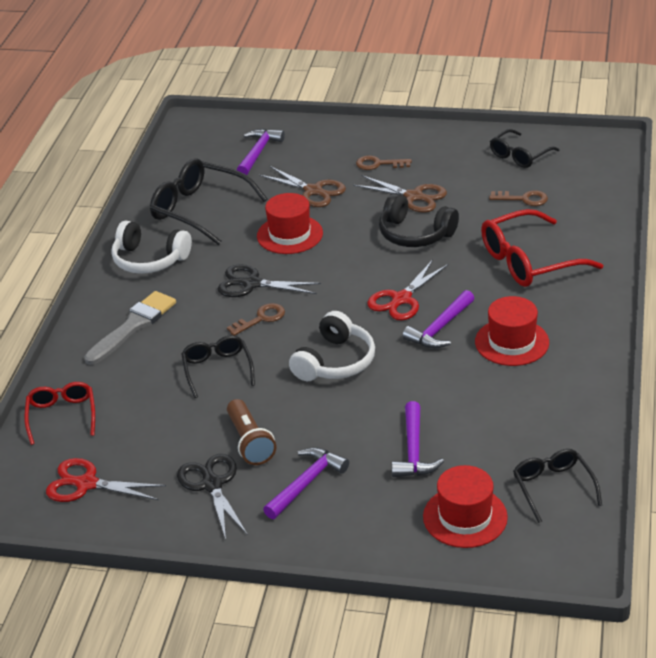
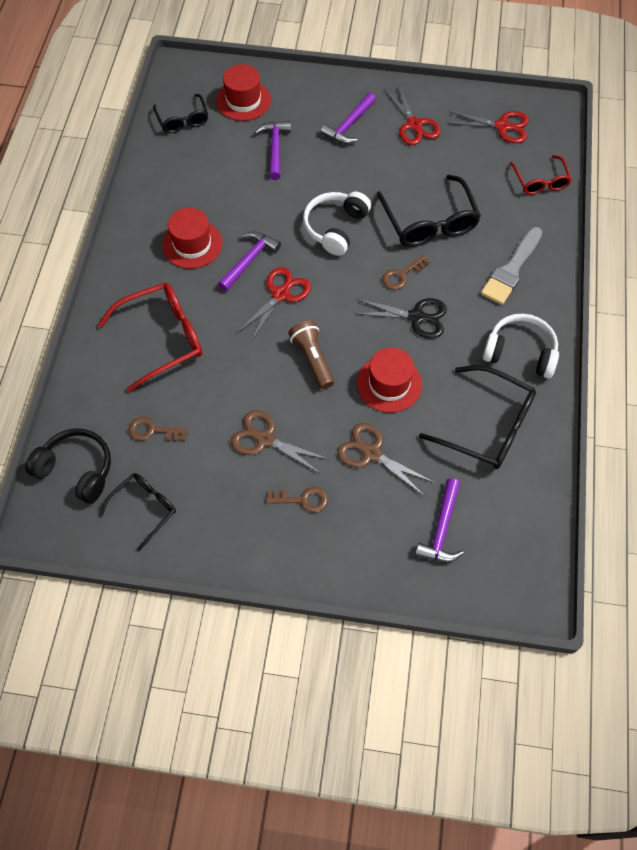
camera: 175 degrees right, 25 degrees up
(212, 485) = (414, 125): black scissors -> red scissors
(217, 369) = (429, 222): black glasses -> black glasses, size x1.65
(250, 442) = (393, 157): brown flashlight -> brown flashlight (312, 359)
(415, 234) = (266, 380): black headphones -> black headphones (76, 469)

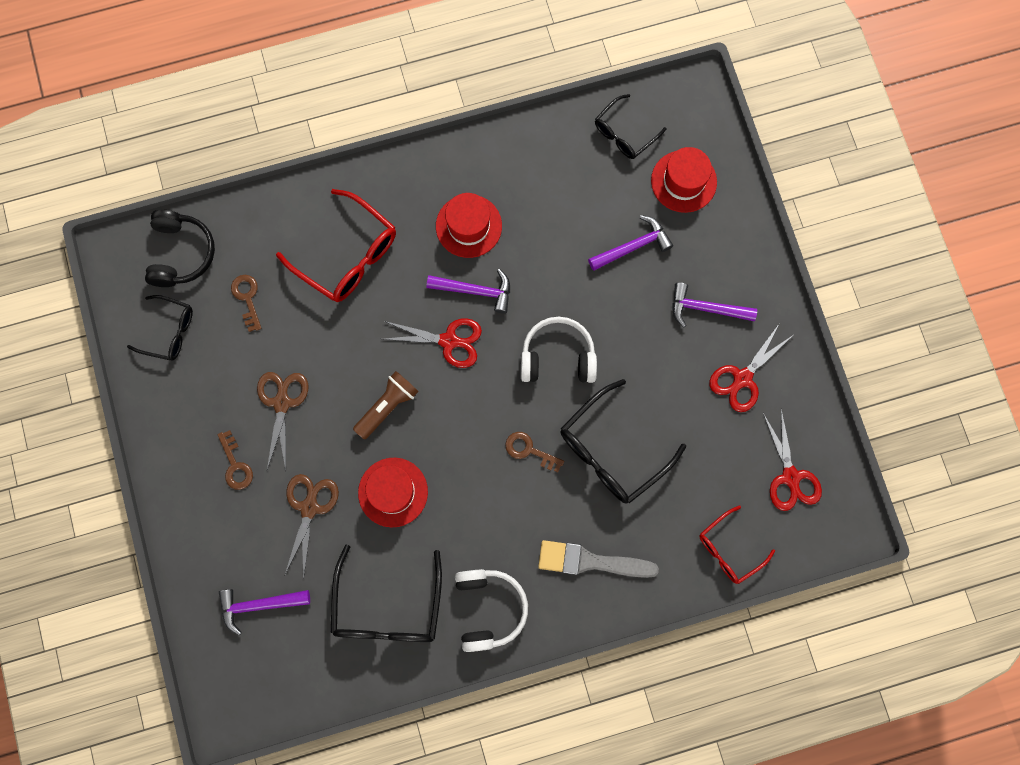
camera: 65 degrees right, 15 degrees up
(416, 317) = (483, 486): black scissors -> none

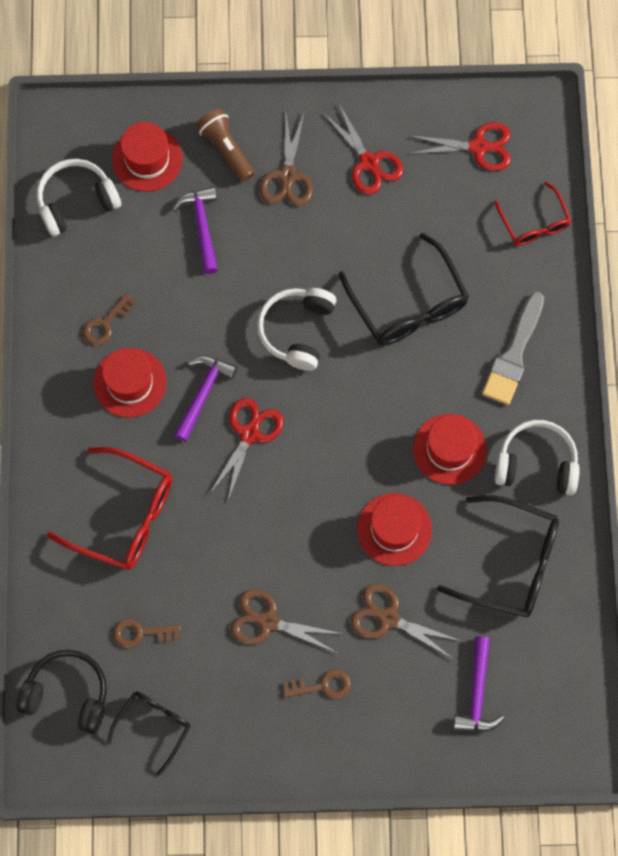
camera: 75 degrees left, 5 degrees down
(347, 255) = (124, 515): red glasses -> red glasses turned 60 degrees clockwise
(387, 406) = (302, 513): brown flashlight -> brown flashlight (226, 149)
(481, 523) = (449, 449): none -> red hat
(529, 450) = (387, 383): brown key -> brown key (105, 324)
(624, 133) = (76, 201): black glasses -> white headphones
(705, 308) = (287, 176): purple hammer -> brown scissors

